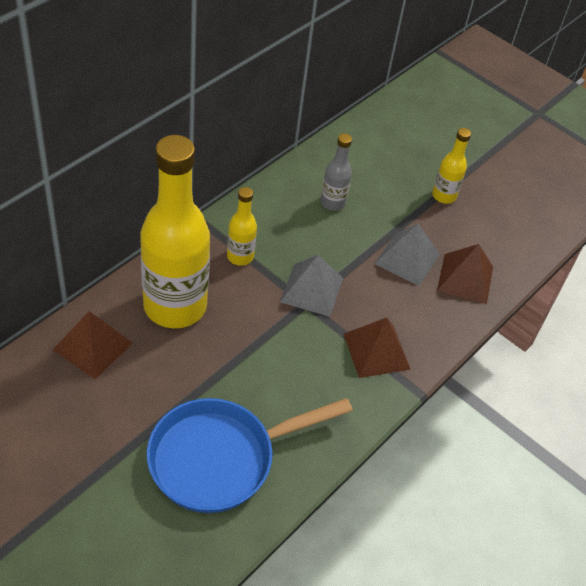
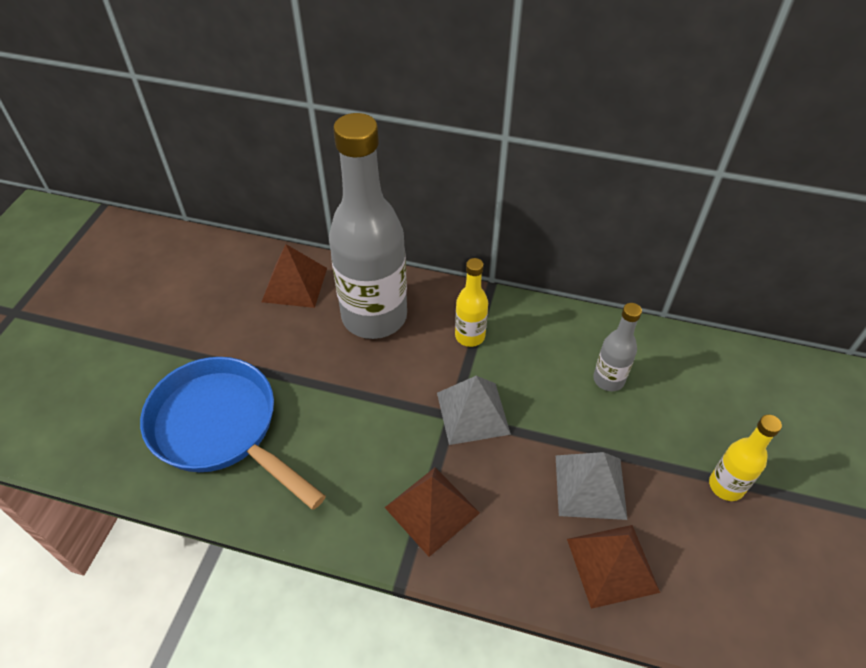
camera: 70 degrees right, 0 degrees up
(175, 306) = (374, 317): yellow bottle -> grey bottle

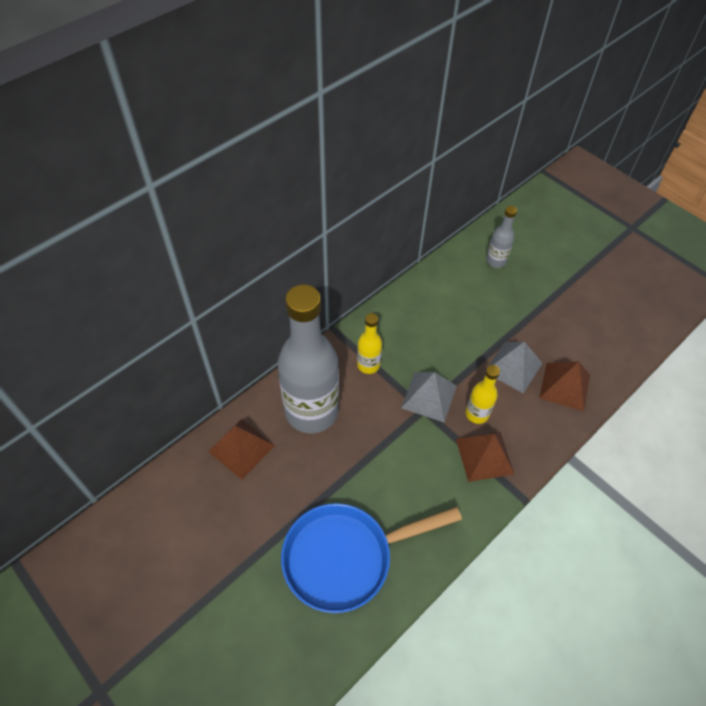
camera: 60 degrees left, 5 degrees up
(608, 379) = (449, 314): grey bottle -> grey bottle (496, 261)
(726, 486) = (546, 307): yellow bottle -> yellow bottle (477, 414)

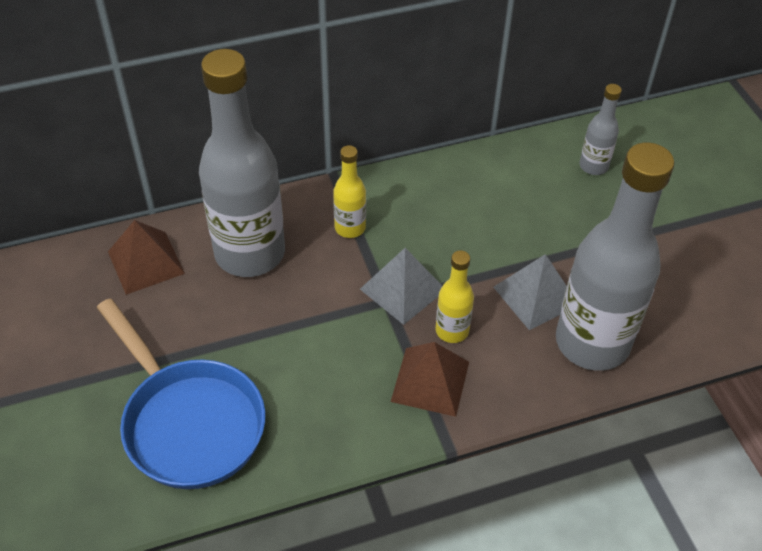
camera: 25 degrees right, 5 degrees down
(345, 557) = (189, 422): blue pan -> blue pan turned 135 degrees counterclockwise
(564, 386) = (592, 342): brown pyramid -> grey bottle

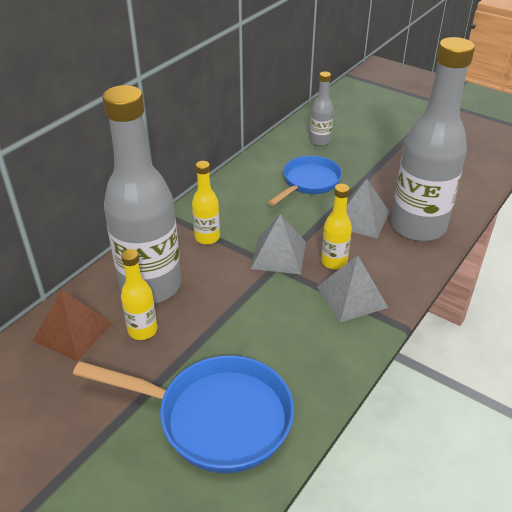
camera: 35 degrees left, 10 degrees down
(203, 297) = (142, 330): none -> yellow bottle
(430, 381) = (352, 297): brown pyramid -> grey pyramid
(523, 216) = (308, 182): none -> blue pan

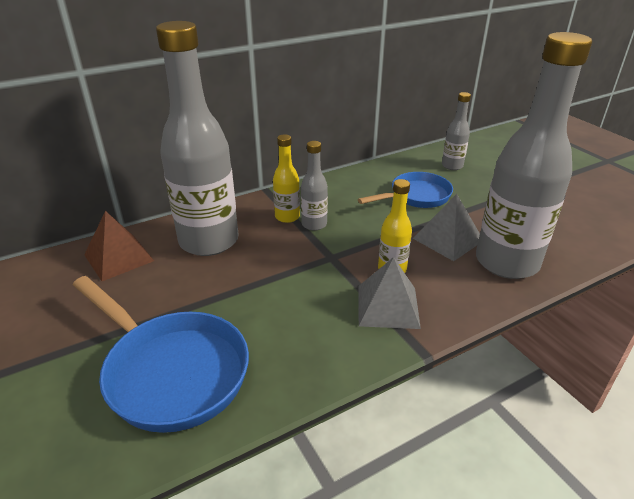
camera: 25 degrees right, 5 degrees down
(142, 330) = (172, 274): yellow bottle -> none
(237, 238) = (314, 224): none -> grey bottle
(279, 255) = (342, 248): grey pyramid -> none

